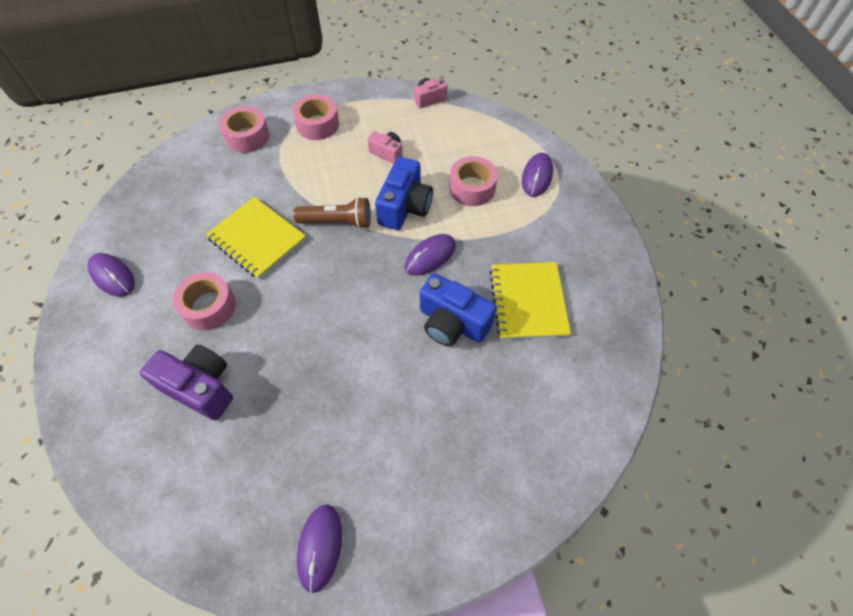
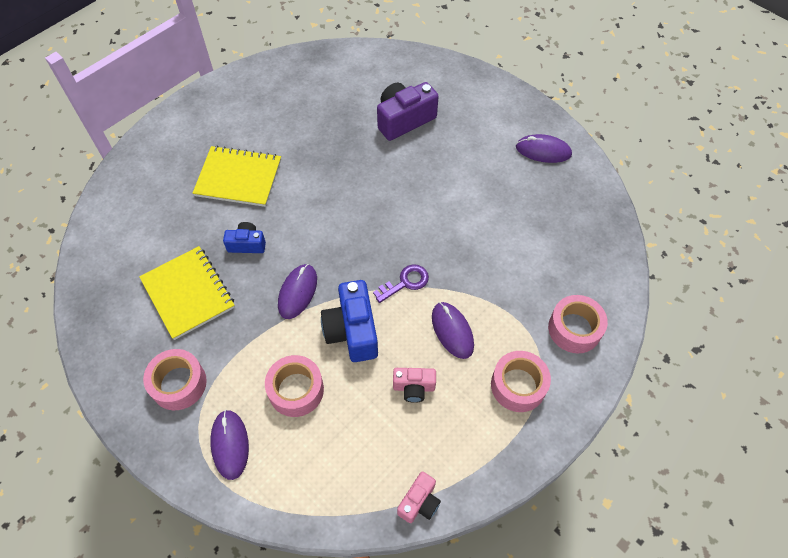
camera: 150 degrees right, 0 degrees up
(200, 387) = (404, 120): purple camera -> purple camera turned 150 degrees clockwise
(209, 307) = (448, 166): pink tape -> pink tape (178, 383)
(257, 239) = (462, 232): yellow notebook -> yellow notebook (238, 178)
(320, 547) = (262, 85): purple mouse -> purple mouse (452, 331)
(337, 222) = (405, 282): brown flashlight -> purple key
(452, 323) = (247, 244): blue camera -> blue camera, size x0.57

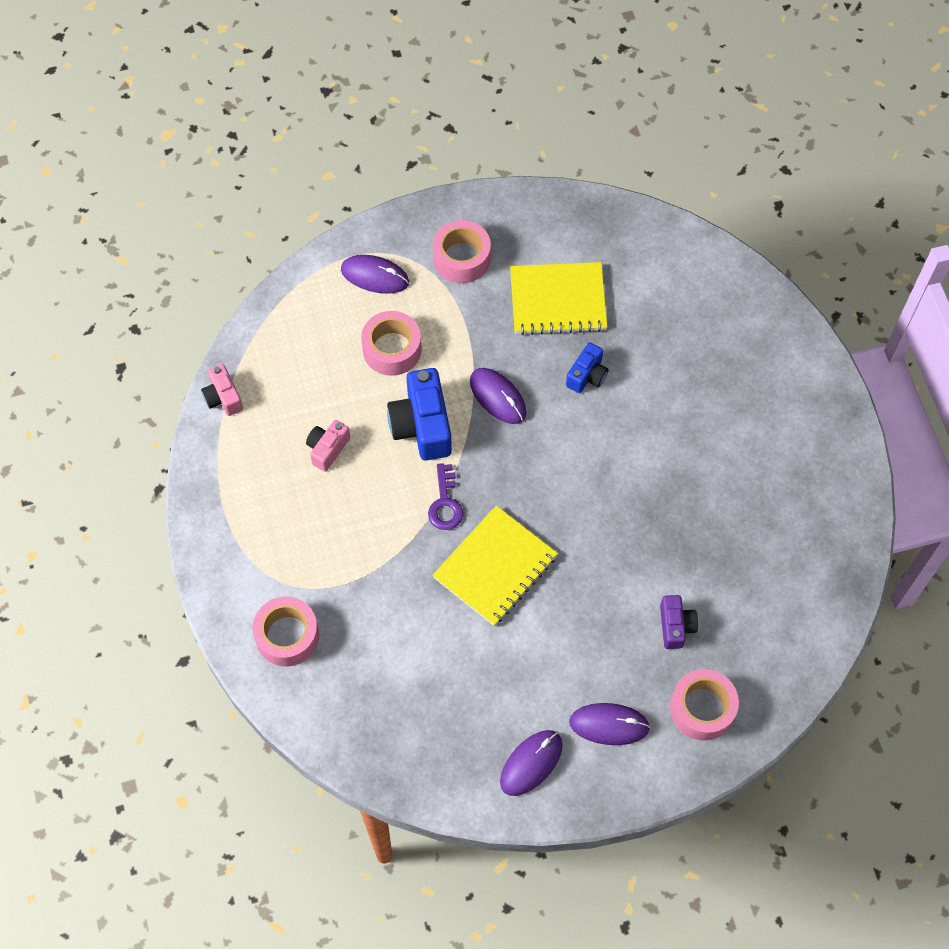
camera: 120 degrees right, 5 degrees up
(238, 178) = (686, 404): yellow notebook -> yellow notebook (495, 567)
(352, 331) = (422, 425): blue camera -> blue camera turned 120 degrees counterclockwise
(404, 120) = (675, 626): purple camera -> purple camera, size x0.57
(452, 331) = (362, 517): purple mouse -> purple mouse (609, 725)
(518, 385) = (267, 542): pink tape -> pink tape (702, 708)

